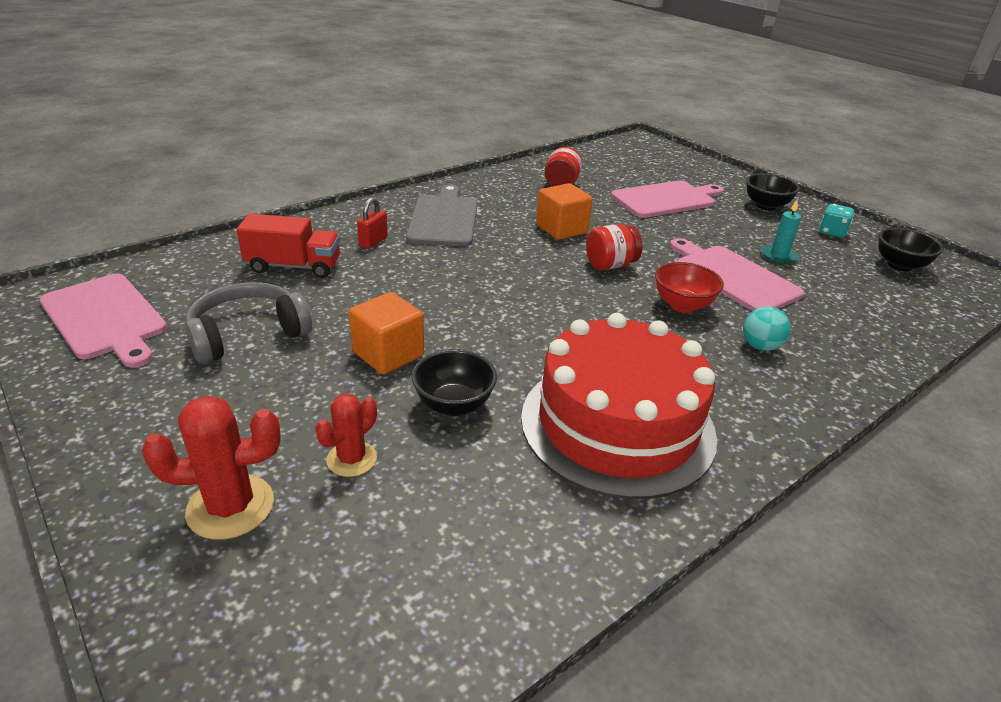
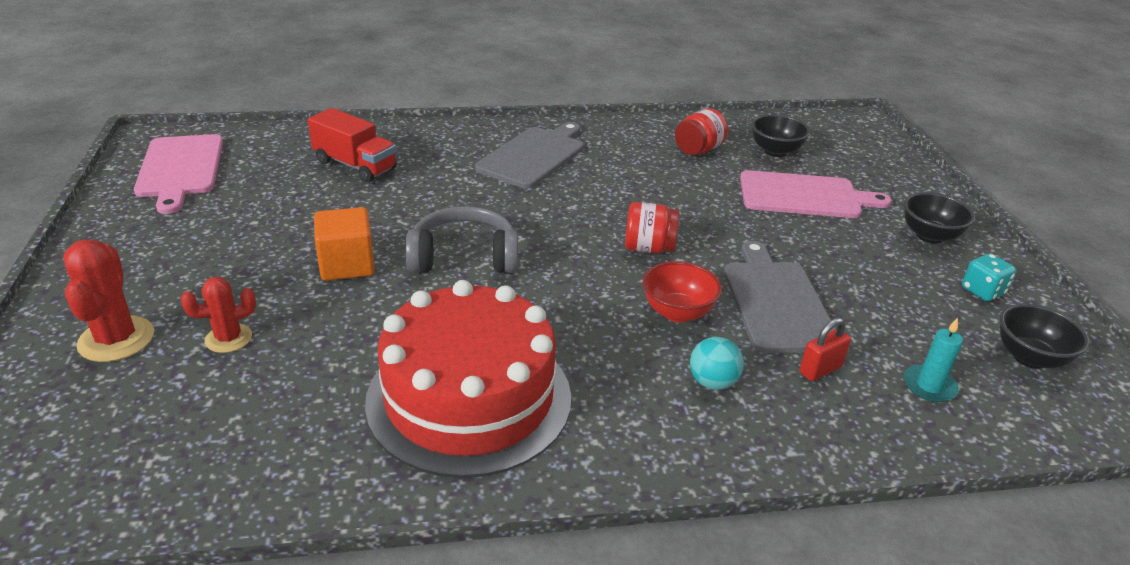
camera: 30 degrees right, 0 degrees up
(230, 507) = (116, 339): red cactus -> red cactus turned 60 degrees clockwise
(248, 334) = (261, 213): grey headphones -> grey headphones (464, 257)
(373, 241) = (445, 161): red padlock -> red padlock (820, 369)
(454, 405) = (351, 326): black bowl -> black bowl (775, 151)
(561, 229) = (641, 197): orange cube -> none
(733, 277) = (776, 302): pink cutting board -> grey cutting board
(778, 256) = (867, 297): turquoise candle -> turquoise candle (929, 386)

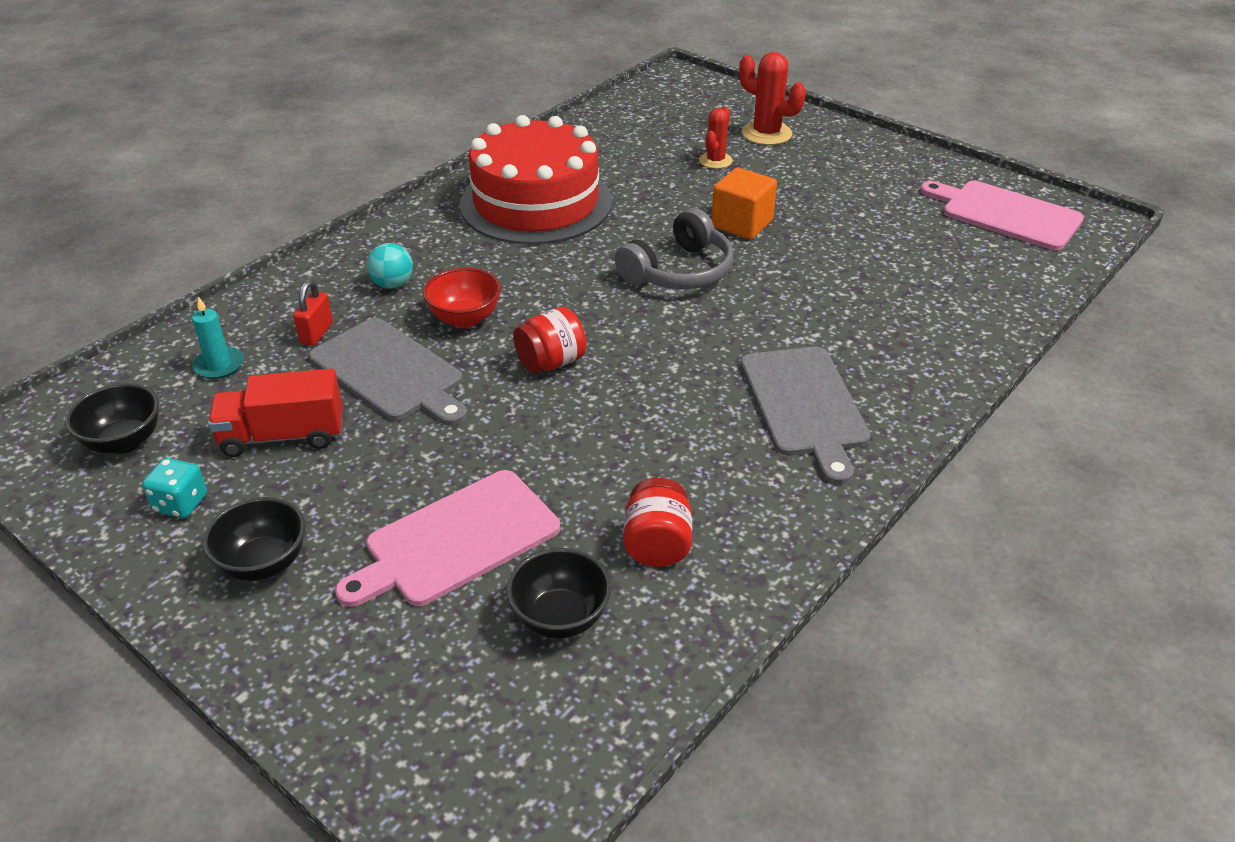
camera: 140 degrees right, 5 degrees up
(355, 165) = (913, 293): red truck -> red truck (283, 436)

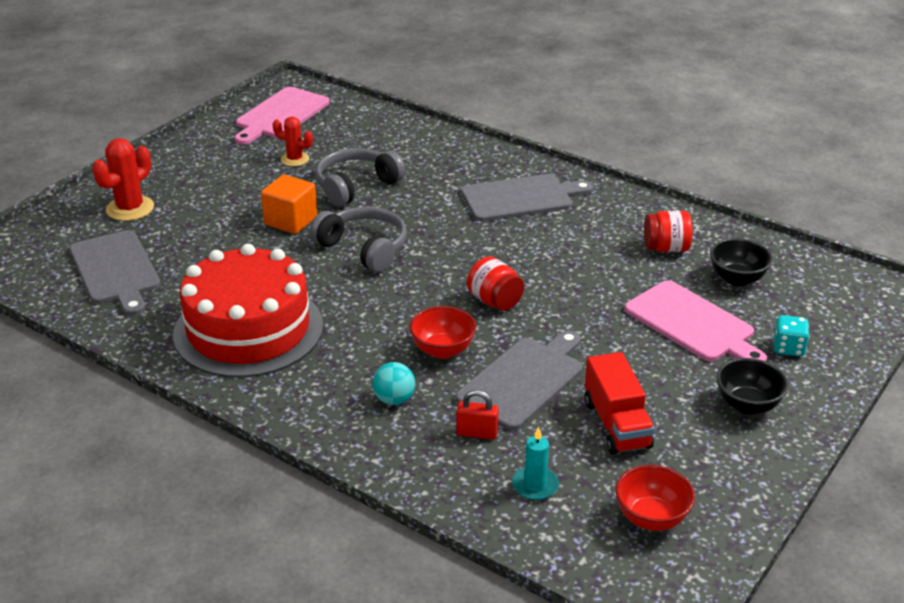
camera: 95 degrees left, 5 degrees down
(124, 442) = (651, 518): black bowl -> red bowl
(181, 504) = (708, 462): turquoise dice -> turquoise dice (788, 348)
(651, 133) = (115, 270): none -> grey cutting board
(715, 161) = (178, 234): red cactus -> red cactus (295, 159)
(826, 268) = (356, 186): none -> grey headphones

